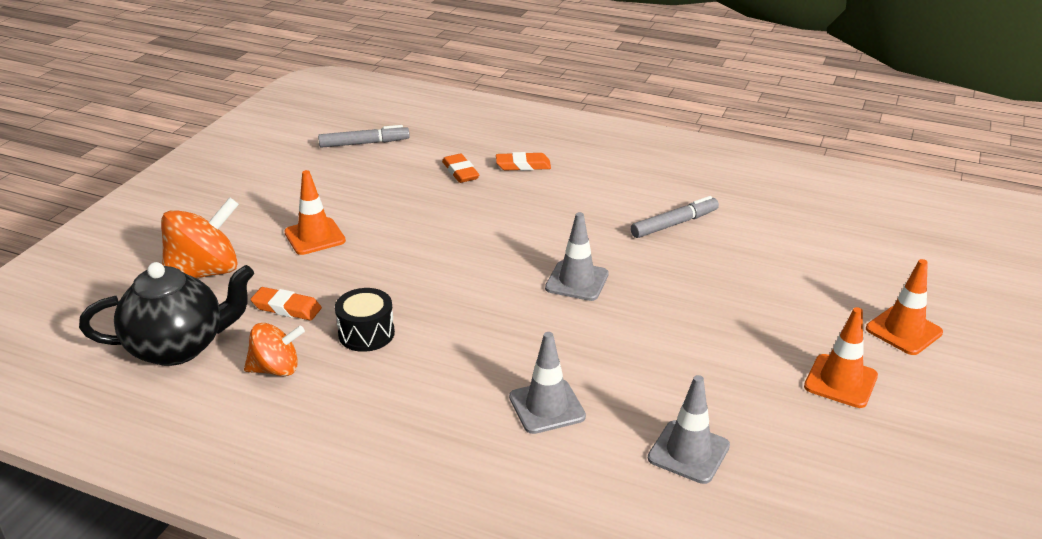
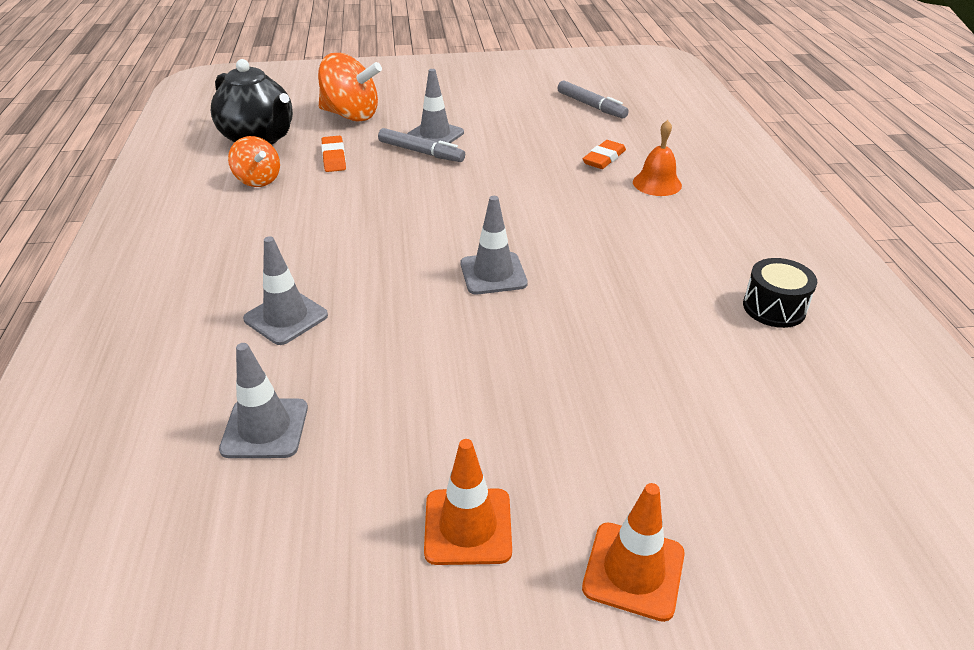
camera: 60 degrees right, 5 degrees up
(315, 237) = (435, 135): orange traffic cone -> grey traffic cone
(366, 333) = (327, 199): black drum -> black drum (774, 308)
(523, 165) = (657, 183): orange eraser -> orange bell
(674, 224) = (664, 303): grey marker -> grey marker (421, 152)

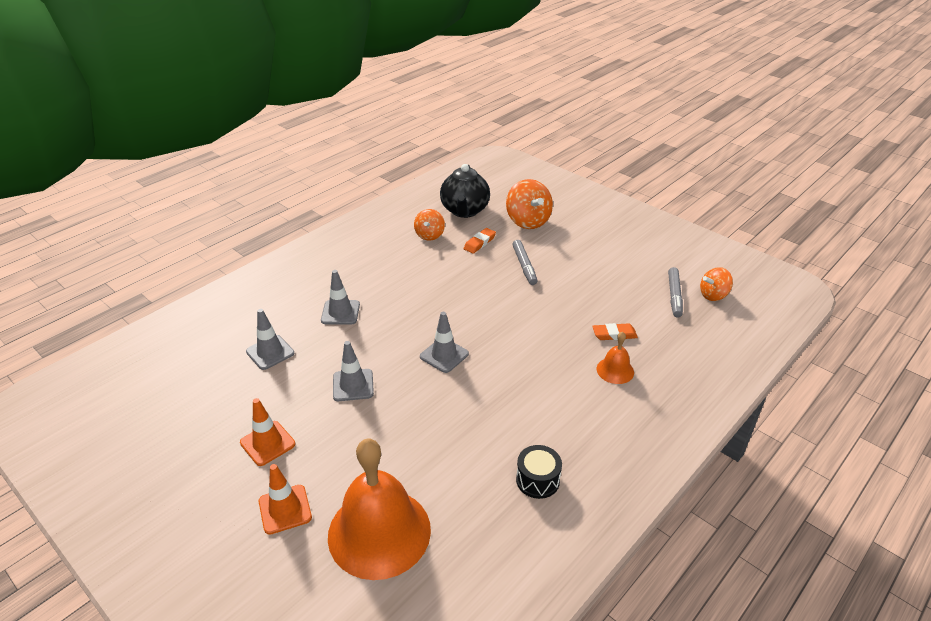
camera: 50 degrees right, 0 degrees up
(435, 135) = (549, 259): grey traffic cone -> grey traffic cone (353, 385)
(616, 90) = (713, 295): none -> orange spinning top
(760, 482) = (379, 532): none -> orange bell

